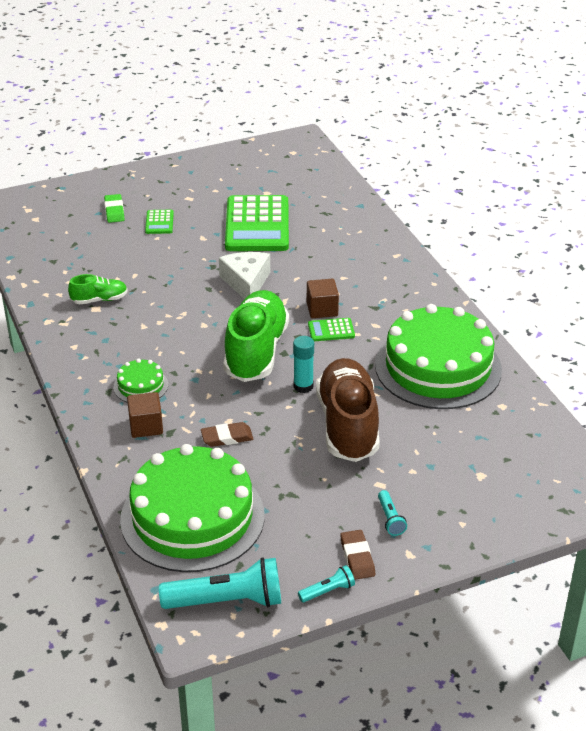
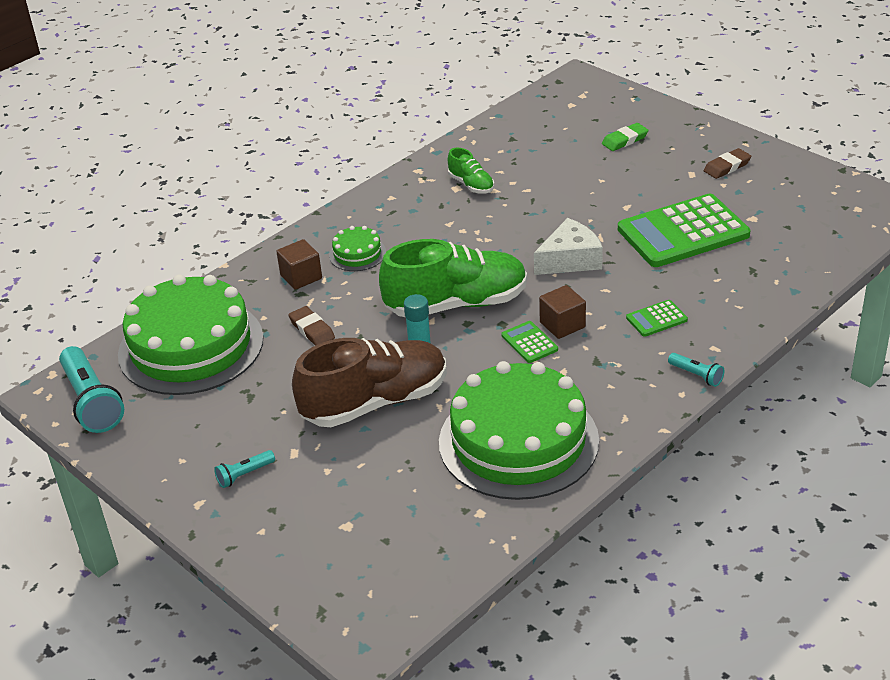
camera: 70 degrees right, 0 degrees up
(159, 222) = (629, 172): green calculator -> green calculator (656, 319)
(327, 591) = (126, 461): turquoise flashlight -> turquoise flashlight (696, 375)
(357, 557) = (179, 467): brown eraser -> brown eraser (727, 167)

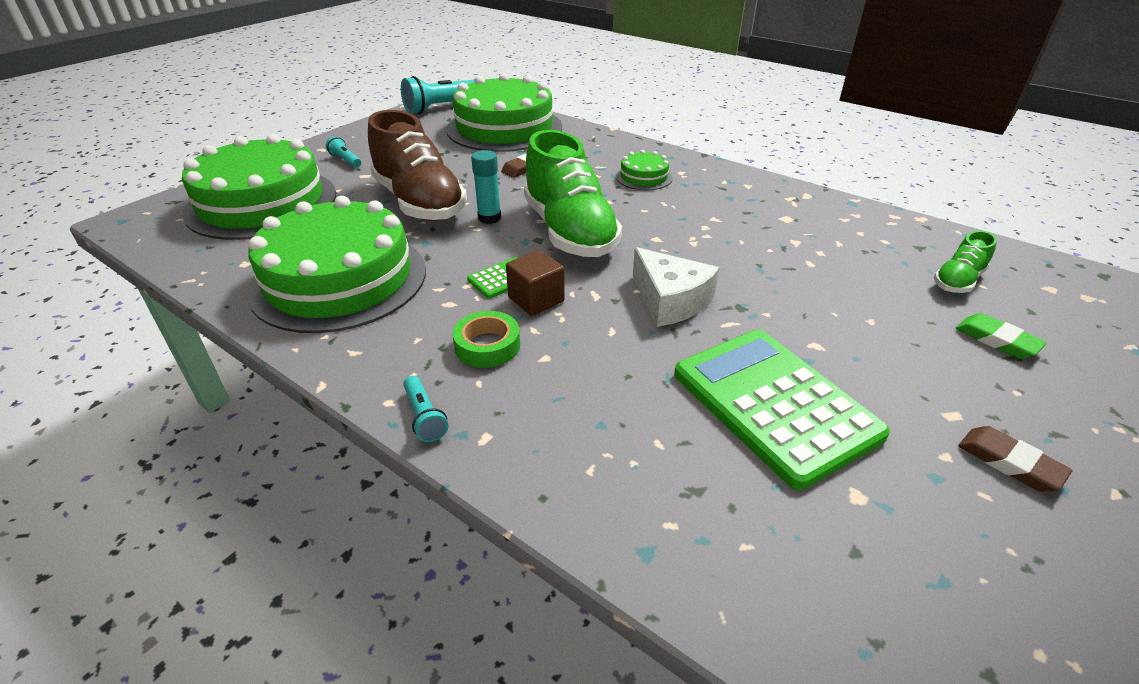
camera: 80 degrees right, 0 degrees up
(301, 277) = (601, 157): brown cube -> none
(345, 528) = (262, 203): none -> green cake
(471, 185) = (797, 226): green shoe -> green shoe (957, 281)
(620, 349) = (487, 346): none -> green tape
(656, 319) = (551, 377): green calculator -> none
(696, 375) = (424, 417): turquoise flashlight -> turquoise flashlight turned 60 degrees counterclockwise

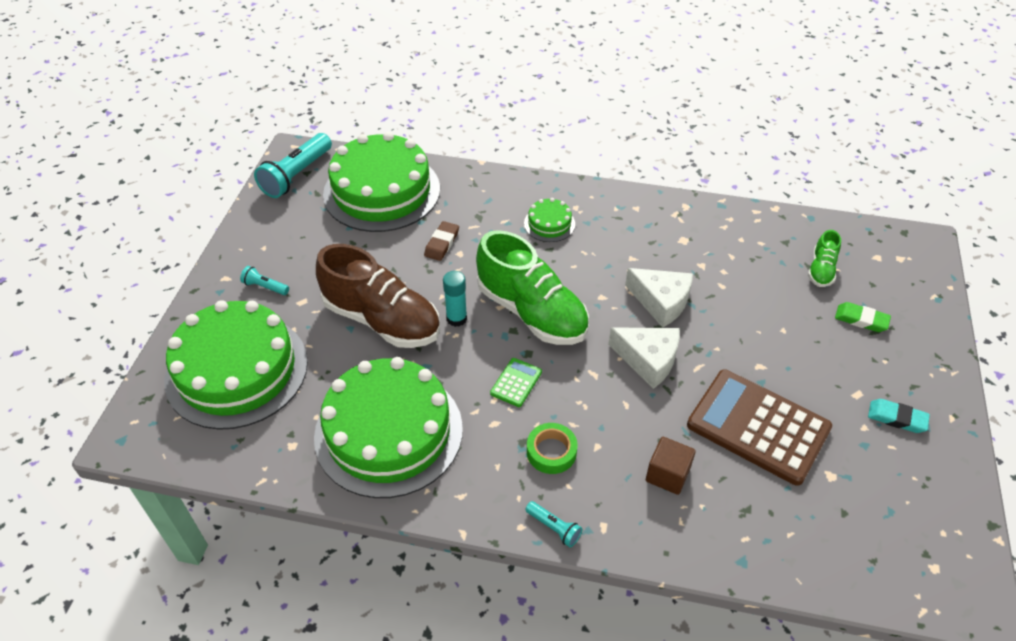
camera: 25 degrees left, 10 degrees up
(536, 299) = (555, 395): brown cube -> brown cube (667, 474)
(723, 258) = (661, 302): none -> white cheese
(774, 404) = (758, 427): green calculator -> brown calculator
(1009, 462) = (897, 418): brown eraser -> turquoise eraser

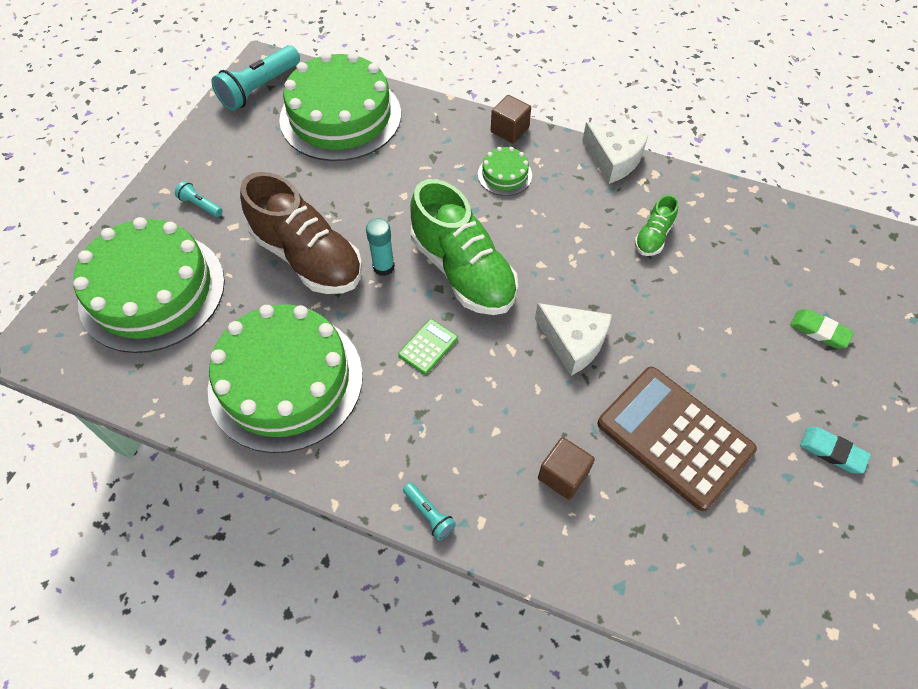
camera: 10 degrees right, 10 degrees up
(442, 243) = (388, 182): brown eraser -> none
(544, 184) = (509, 130): none -> brown cube
(551, 452) = (446, 429): green tape -> none
(661, 302) = (602, 279): white cheese -> white cheese (613, 160)
(821, 270) = (788, 267): green shoe -> green shoe (653, 237)

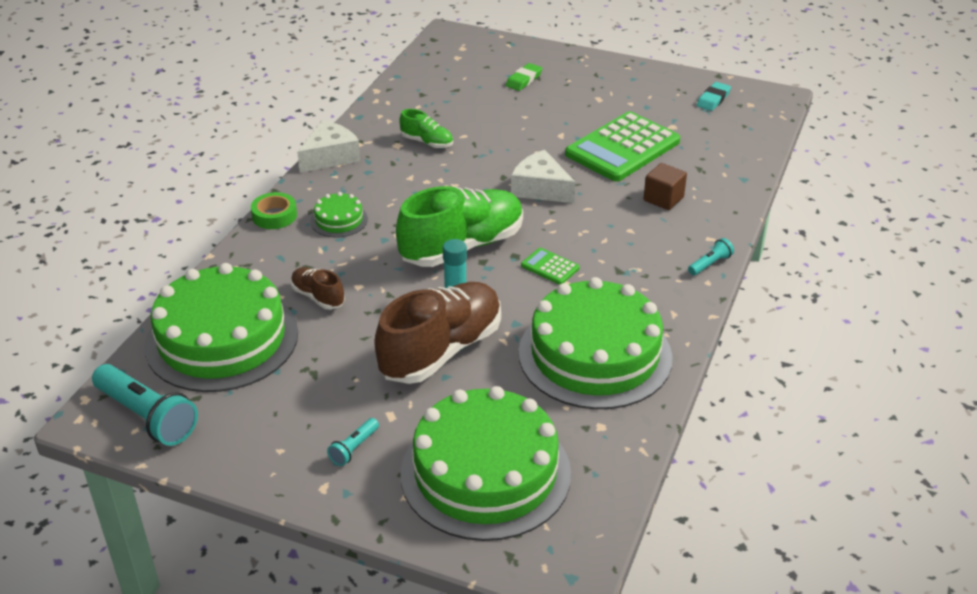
camera: 90 degrees left, 20 degrees down
(390, 169) = (318, 297): none -> brown shoe
(509, 130) = (274, 216): brown cube -> green tape
(573, 342) = (540, 189): white cheese -> white cheese turned 90 degrees counterclockwise
(674, 437) = (622, 148): brown calculator -> green calculator
(832, 451) = (624, 88): turquoise eraser -> turquoise eraser (713, 99)

